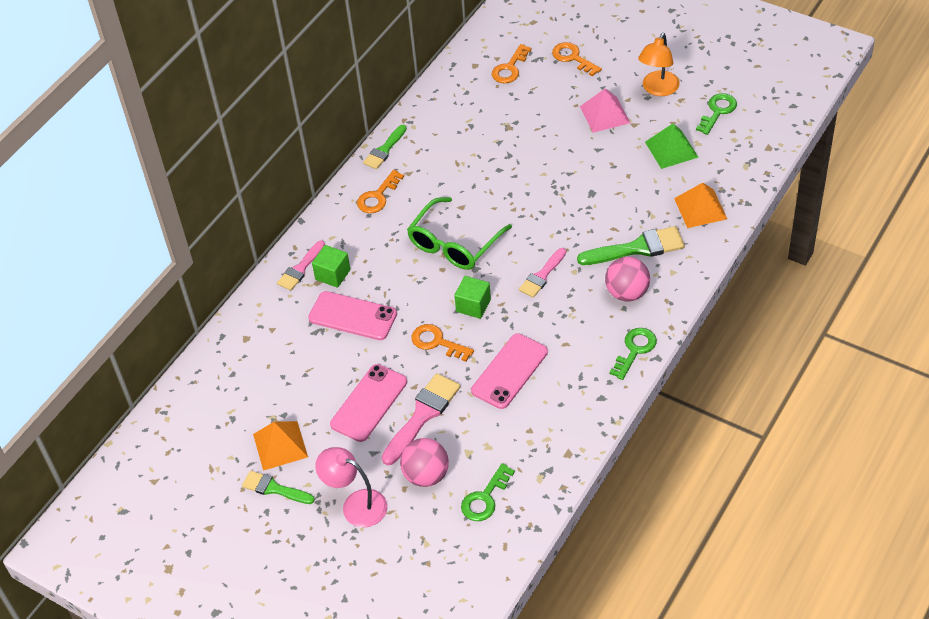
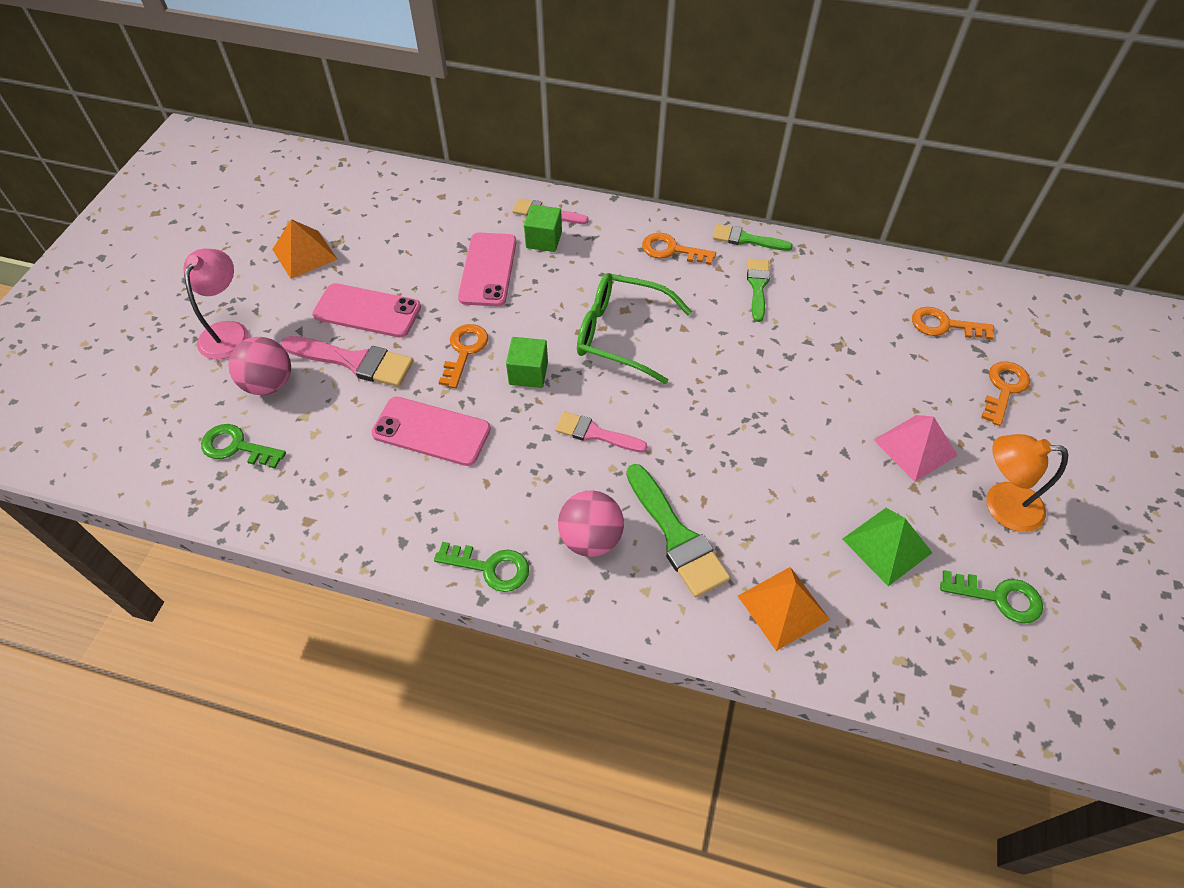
camera: 70 degrees right, 5 degrees up
(274, 488) = (249, 263): green brush -> green brush (758, 286)

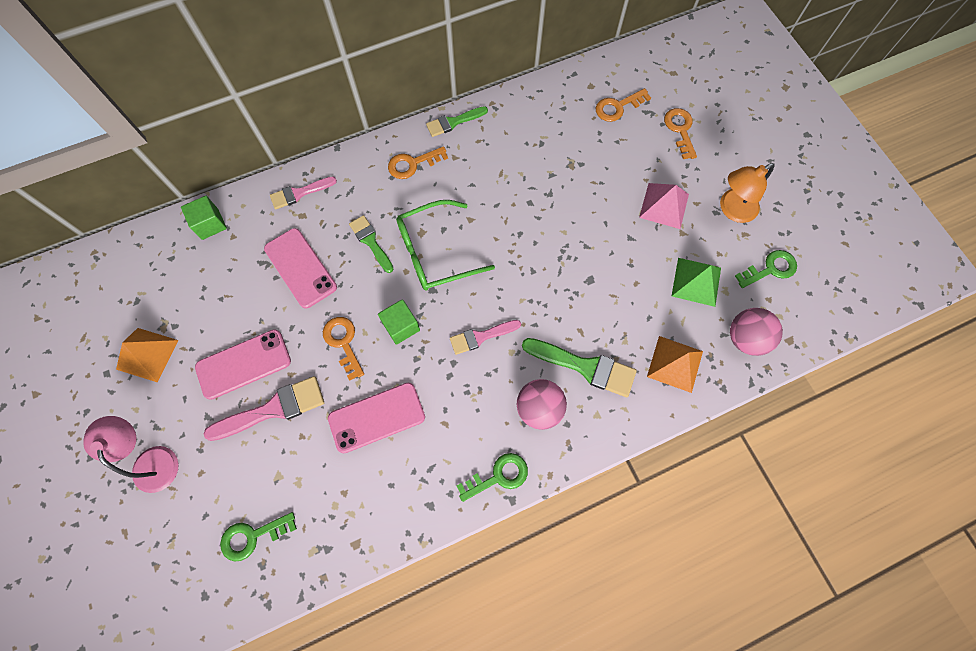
camera: 40 degrees left, 15 degrees up
(269, 383) = (227, 473): pink ball -> pink ball (745, 338)
(544, 240) = (318, 216): green cube -> green cube (210, 224)
(758, 286) = (490, 154): green brush -> green brush (371, 242)

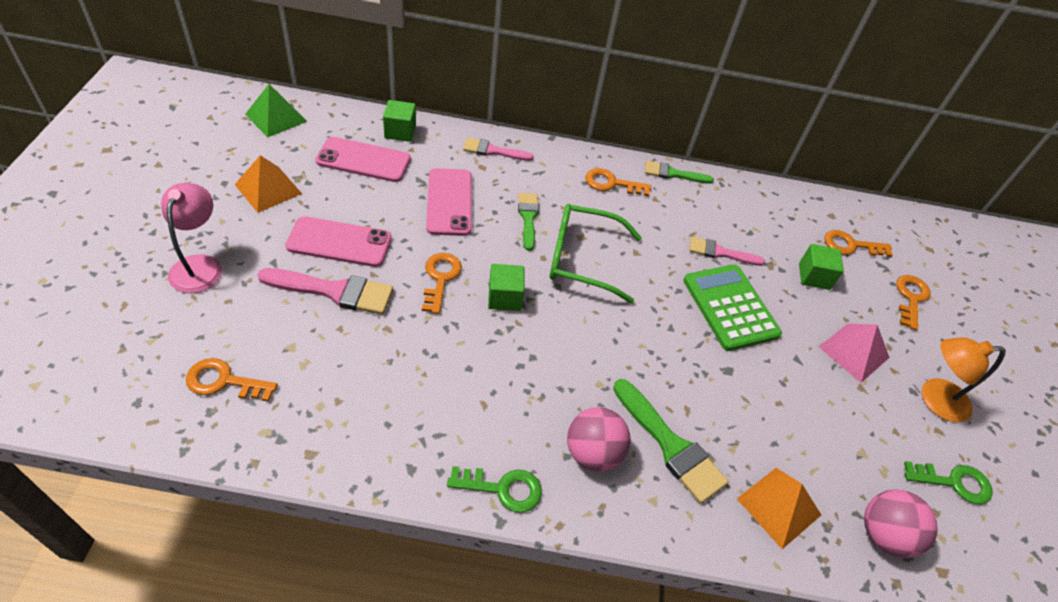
camera: 25 degrees right, 20 degrees down
(252, 536) = (224, 381): green key -> orange key
(376, 417) = (422, 356): pink phone -> pink phone (363, 160)
(481, 336) = (577, 352): pink brush -> pink brush (720, 252)
(563, 224) = (730, 307): none -> green calculator
(606, 155) = (814, 276): none -> green cube
(696, 281) = (852, 442): green pyramid -> green pyramid (276, 117)

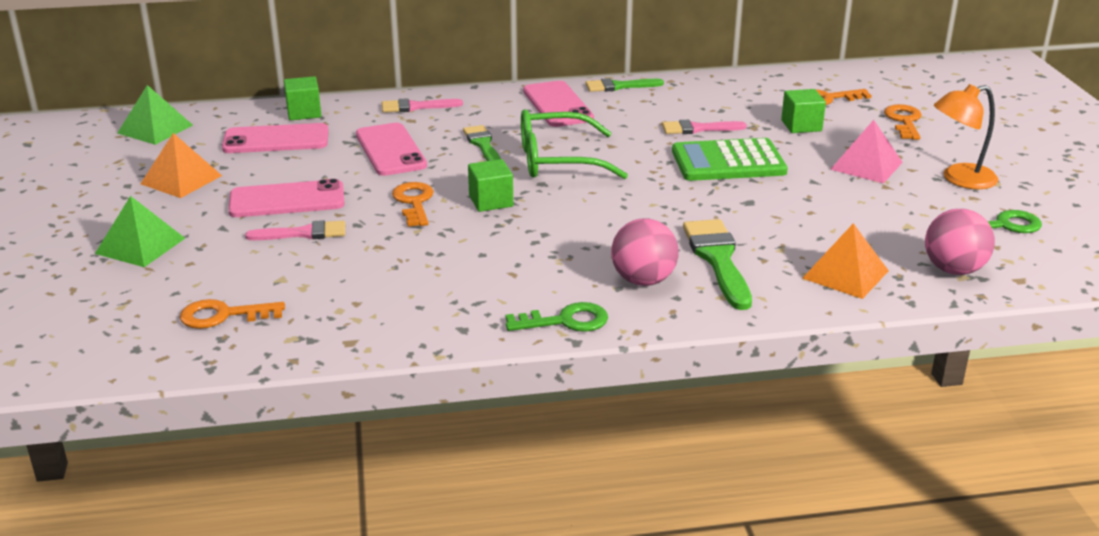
camera: 10 degrees left, 20 degrees down
(199, 265) = (140, 246): pink lamp -> green pyramid
(334, 291) = (303, 233): pink brush -> pink brush, size x0.64
(611, 183) = (557, 105): orange key -> pink phone
(670, 445) = (718, 259): green brush -> green brush turned 135 degrees counterclockwise
(730, 307) = (728, 162): green calculator -> green calculator turned 60 degrees counterclockwise

